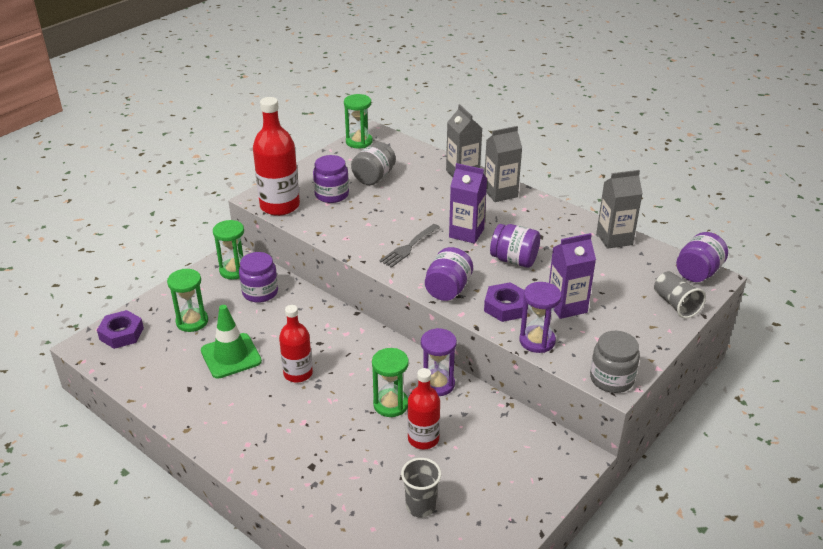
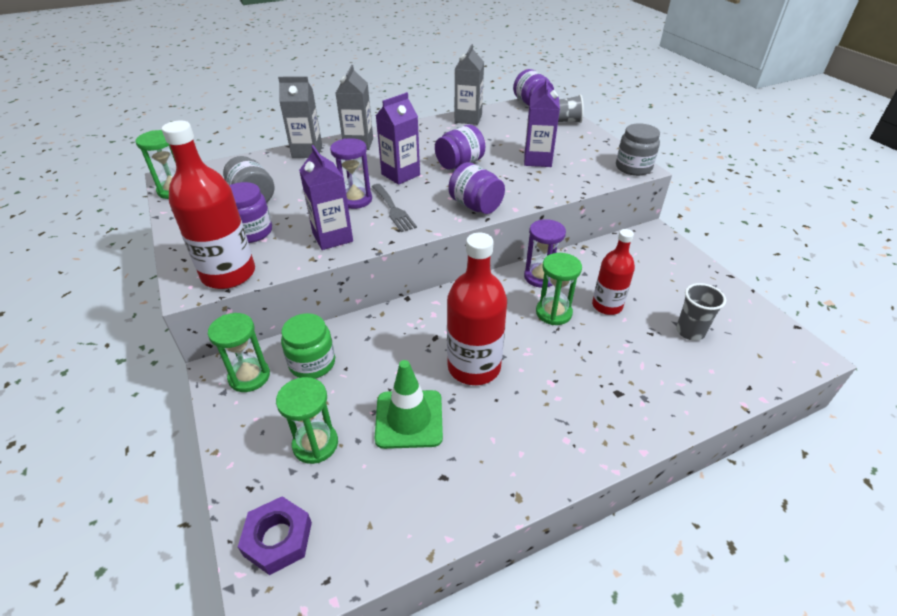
camera: 65 degrees left, 5 degrees up
(260, 292) = (312, 363): purple jar -> green jar
(298, 373) = (474, 367): red bottle -> red bottle, size x1.57
(350, 232) = (332, 237): none -> purple carton
(505, 307) = (520, 185): purple nut -> none
(537, 341) = (573, 184): purple hourglass -> purple hourglass (355, 200)

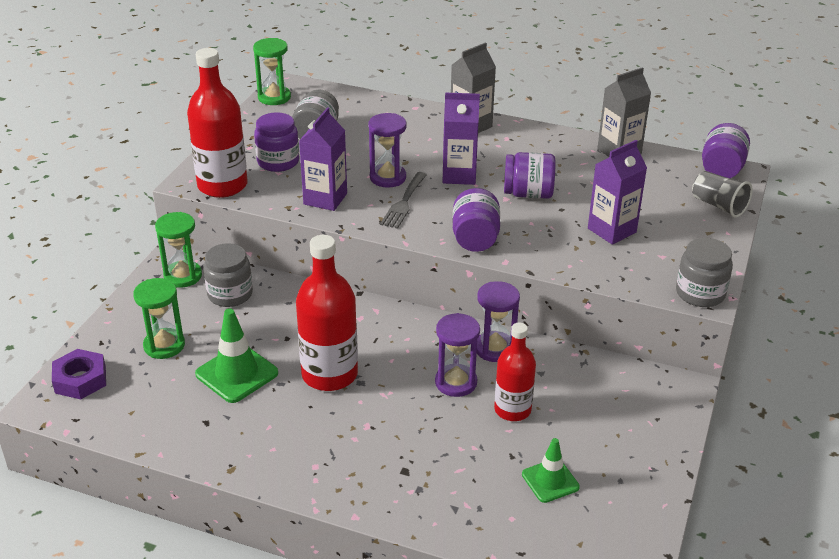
camera: 45 degrees right, 5 degrees down
(307, 152) = (416, 112): grey carton -> none
(312, 363) = (230, 294): green jar -> grey jar
(553, 313) = (456, 382): green hourglass -> purple hourglass
(690, 331) = (550, 481): grey cup -> green traffic cone

